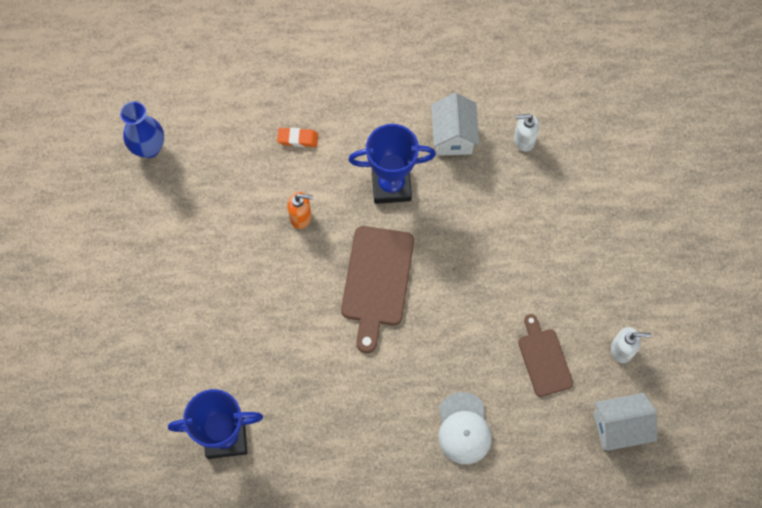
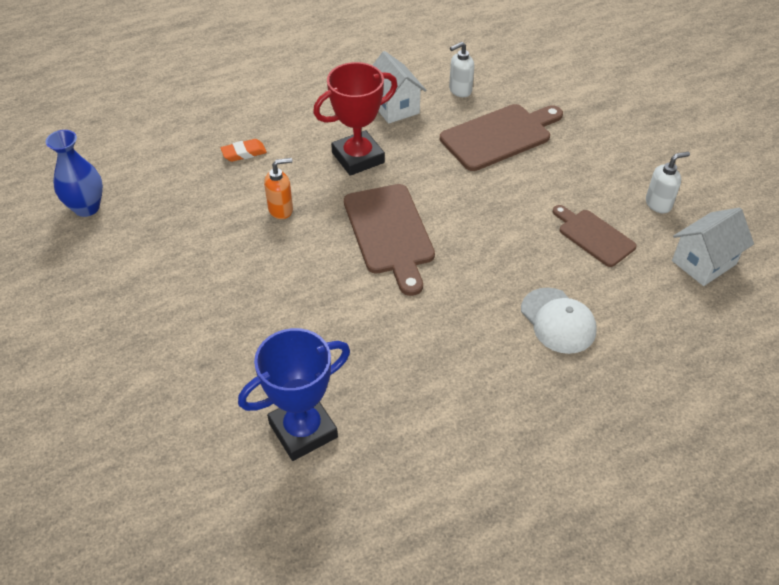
camera: 25 degrees left, 20 degrees down
(391, 185) = (358, 158): blue trophy -> red trophy
(528, 212) = (499, 136): none -> brown cutting board

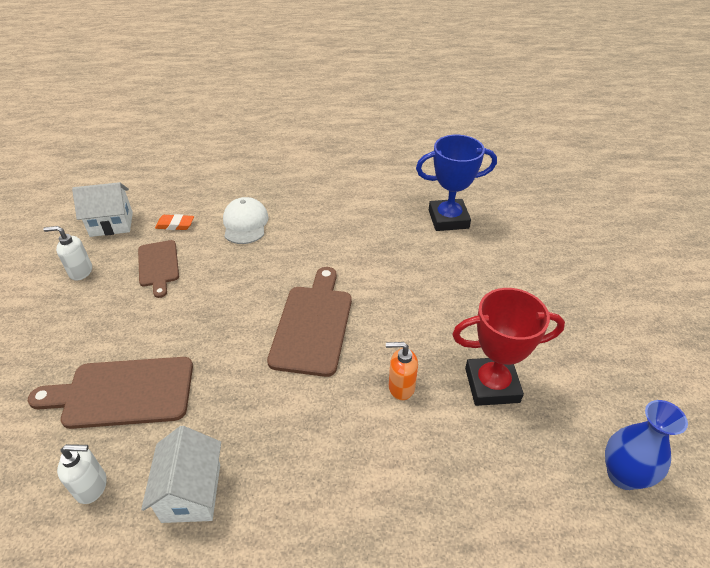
camera: 155 degrees left, 5 degrees down
(244, 153) = (415, 489): orange eraser -> orange eraser (175, 225)
(358, 158) = (287, 424): red trophy -> red trophy (492, 385)

